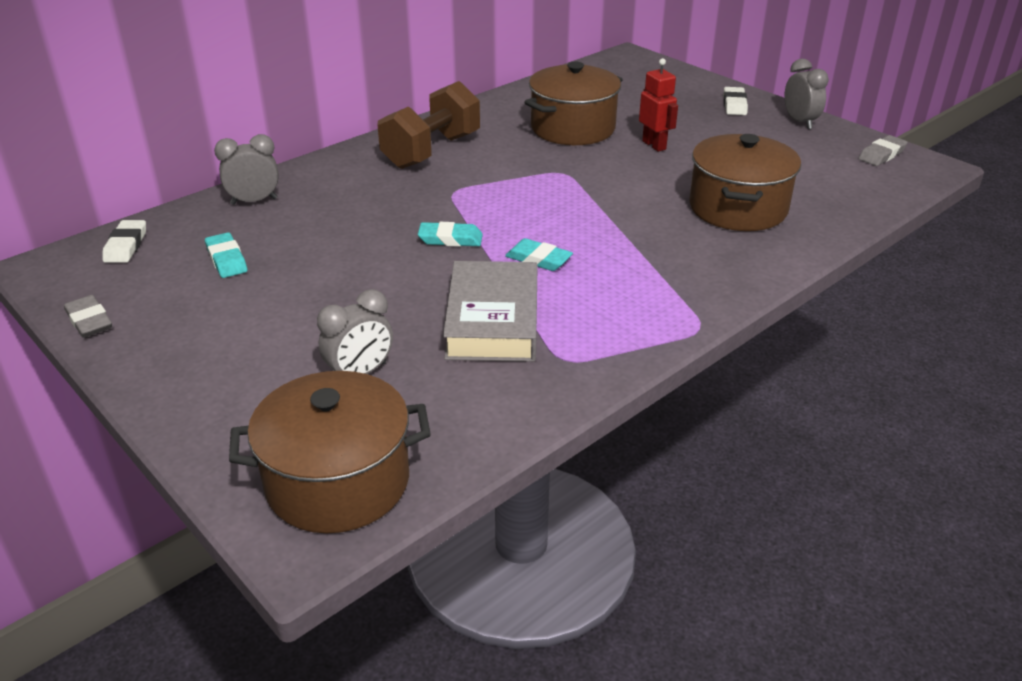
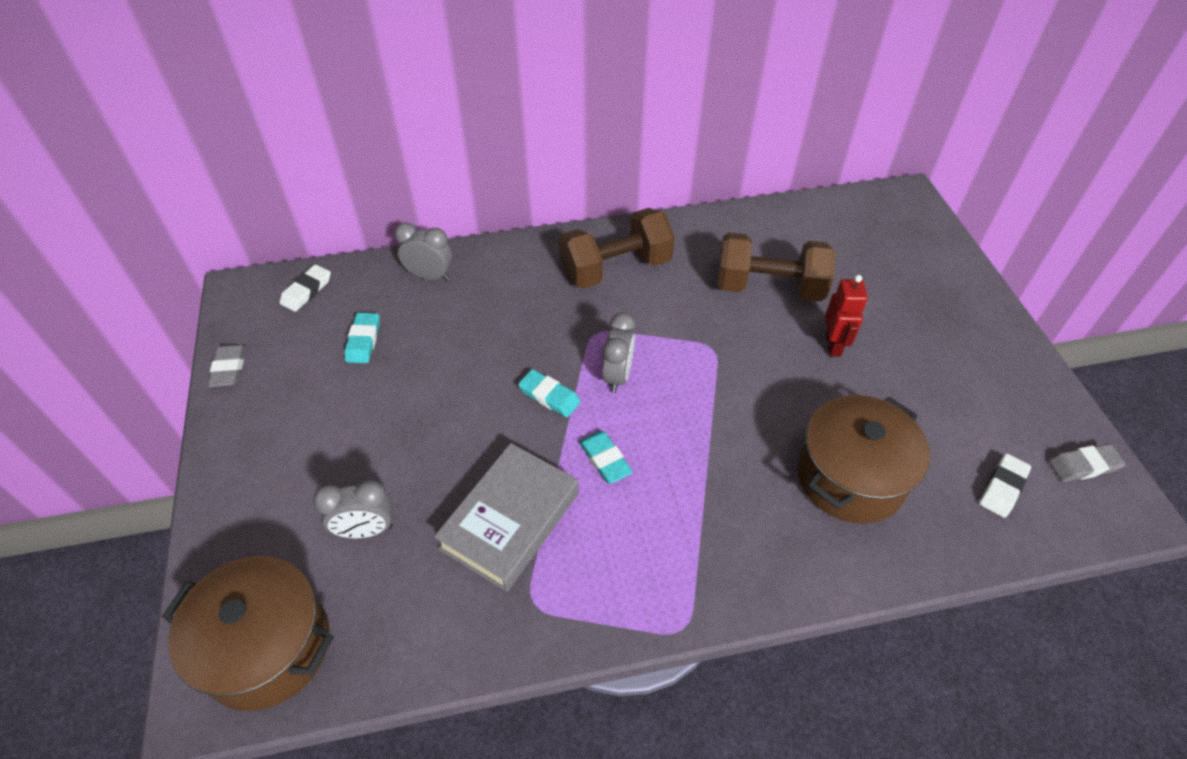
camera: 30 degrees right, 15 degrees up
(573, 128) = (769, 287): brown pot -> brown dumbbell
(734, 105) = (968, 316): white eraser -> white eraser (1002, 488)
(800, 122) = (1024, 373): grey clock -> grey clock (617, 376)

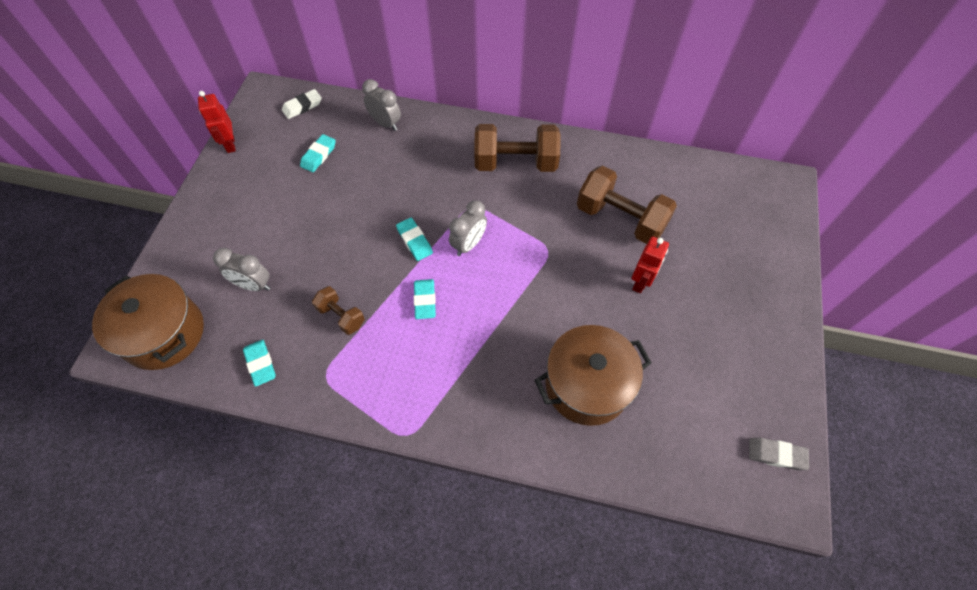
camera: 25 degrees right, 10 degrees up
(229, 368) = (230, 144): grey eraser -> red robot
(435, 626) = (260, 364): none -> turquoise eraser
(510, 520) = (341, 316): grey book -> brown dumbbell
(1002, 488) = (698, 442): white eraser -> none

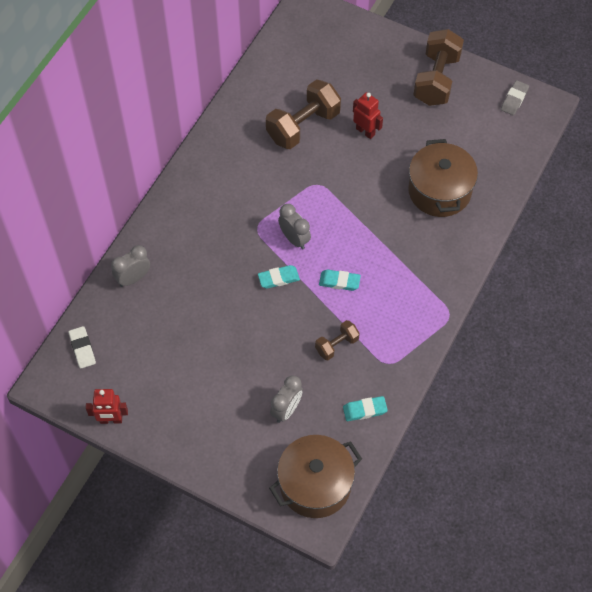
camera: 75 degrees left, 0 degrees up
(318, 155) = (154, 341): turquoise eraser -> none
(515, 163) = (219, 184): brown dumbbell -> brown dumbbell (436, 79)

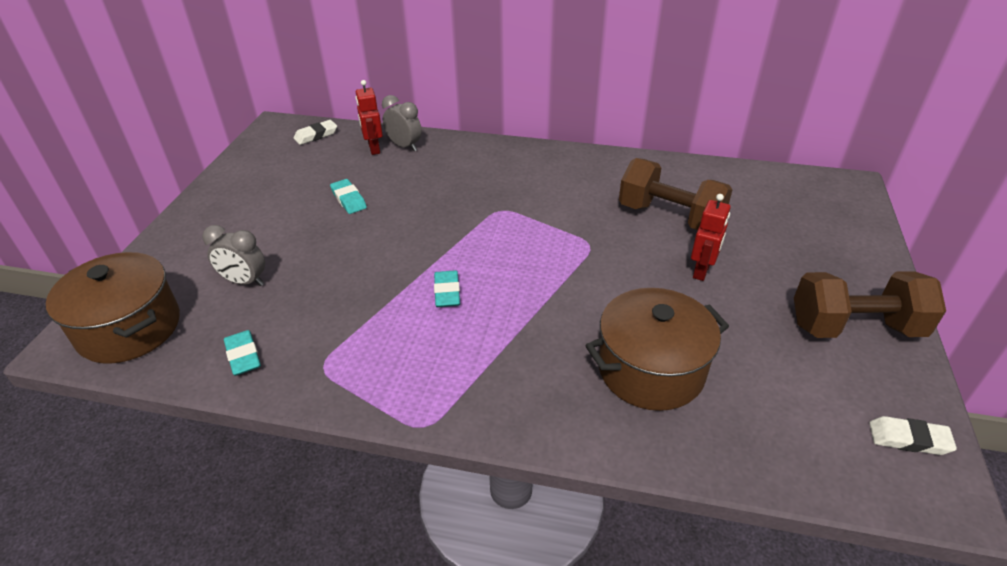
camera: 75 degrees right, 20 degrees down
(111, 420) = (234, 165): red robot -> red robot (374, 149)
(278, 278) = (435, 240): turquoise eraser -> turquoise eraser (348, 199)
(294, 239) = (498, 241): grey clock -> none
(336, 345) = (346, 308): brown dumbbell -> none
(514, 99) = (909, 439): grey eraser -> white eraser

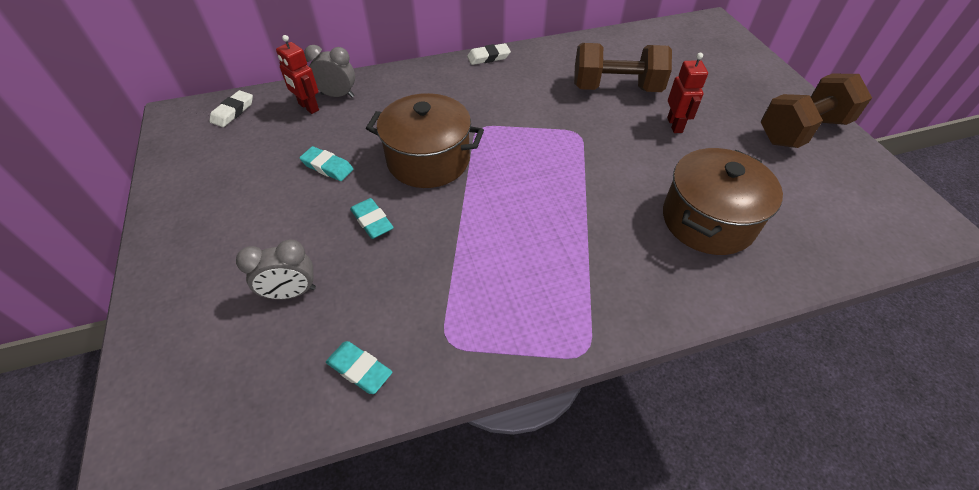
camera: 30 degrees left, 10 degrees up
(129, 328) = (200, 401): brown pot -> brown pot (428, 160)
(447, 292) = (499, 221): turquoise eraser -> turquoise eraser (372, 221)
(909, 439) = (894, 198): white eraser -> white eraser (488, 57)

